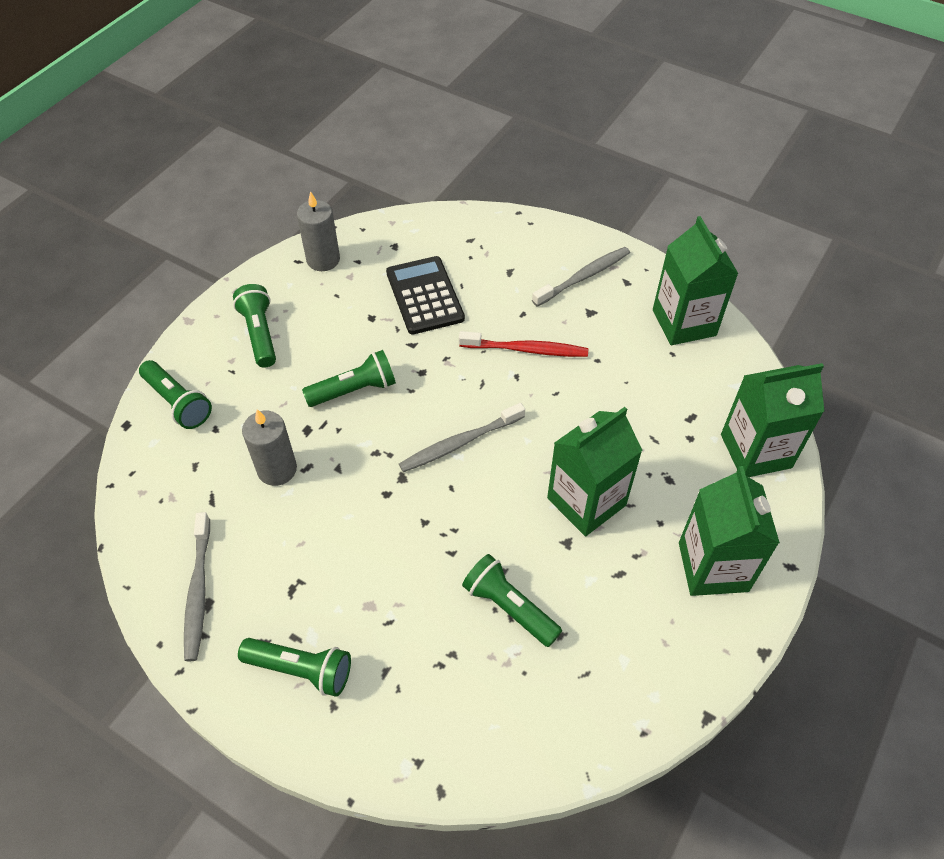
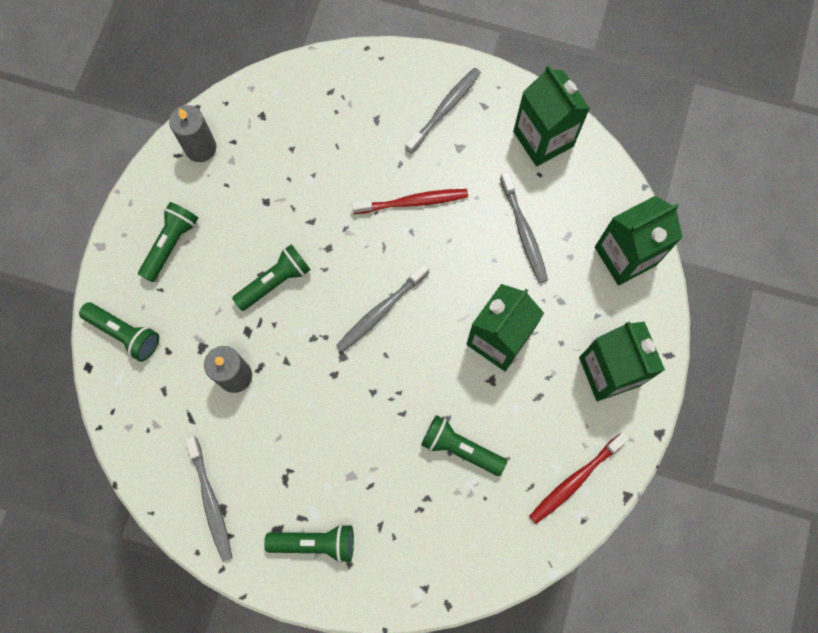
camera: 15 degrees left, 20 degrees up
(260, 333) = (171, 244): green flashlight -> green flashlight turned 60 degrees clockwise
(424, 296) = (307, 166): black calculator -> none
(642, 402) = (523, 231): none -> grey toothbrush
(644, 680) = (575, 480): none -> red toothbrush

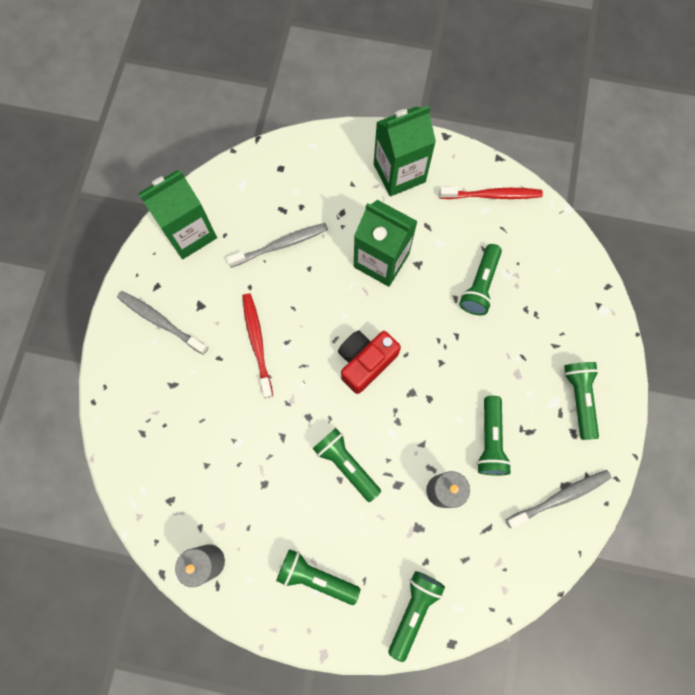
camera: 95 degrees left, 0 degrees up
(280, 434) = (490, 440): none -> green flashlight
(381, 311) = (365, 362): grey toothbrush -> red camera
(575, 480) = (492, 195): red toothbrush -> red toothbrush turned 45 degrees counterclockwise
(625, 256) = (297, 163): green carton -> none

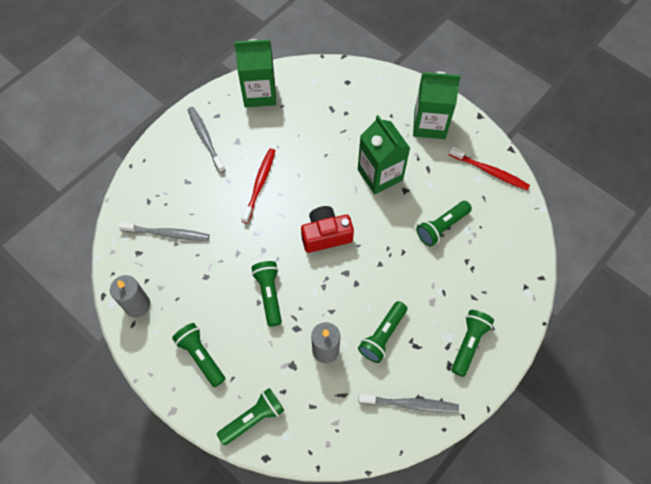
camera: 30 degrees right, 10 degrees down
(280, 245) = (315, 130): grey toothbrush -> grey toothbrush (167, 234)

